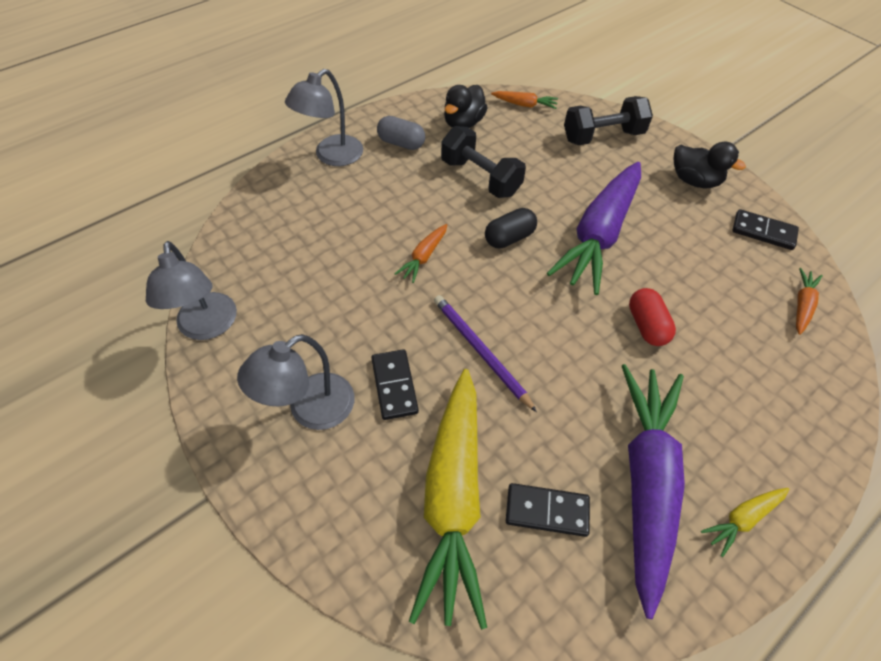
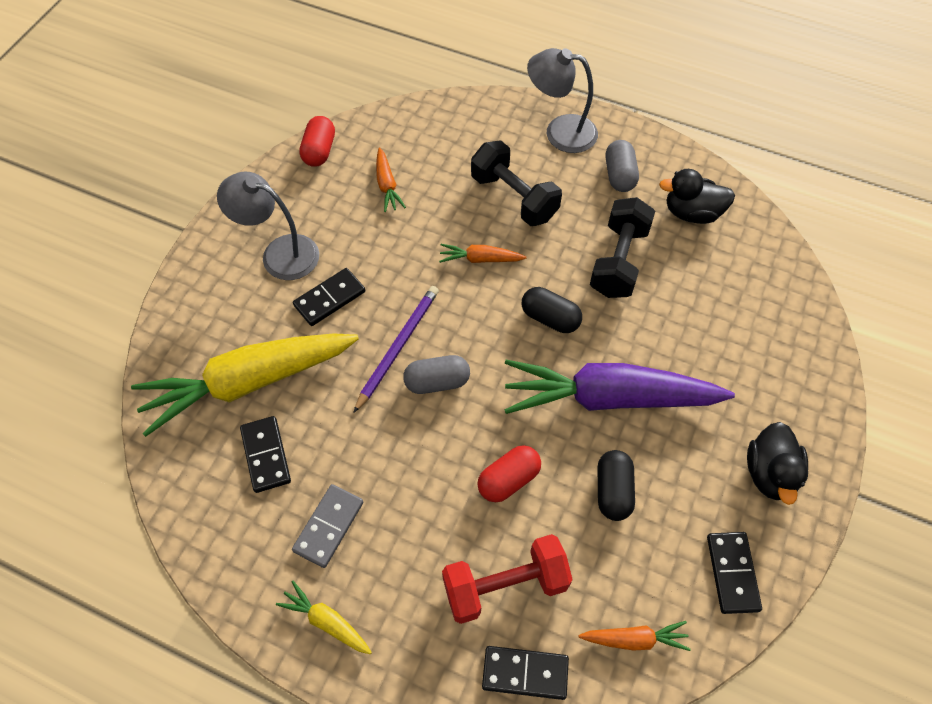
camera: 65 degrees right, 5 degrees up
(207, 327) = (319, 151): grey lamp -> red capsule
(525, 105) = (770, 256): orange carrot -> orange carrot (387, 185)
(531, 337) = (437, 382): none -> grey capsule
(602, 136) = (776, 352): black dumbbell -> black dumbbell (514, 197)
(646, 480) = (329, 526): purple carrot -> grey domino
(679, 266) = (613, 491): none -> black capsule
(740, 366) = (505, 585): none -> red dumbbell
(818, 384) = (525, 673): none -> black domino

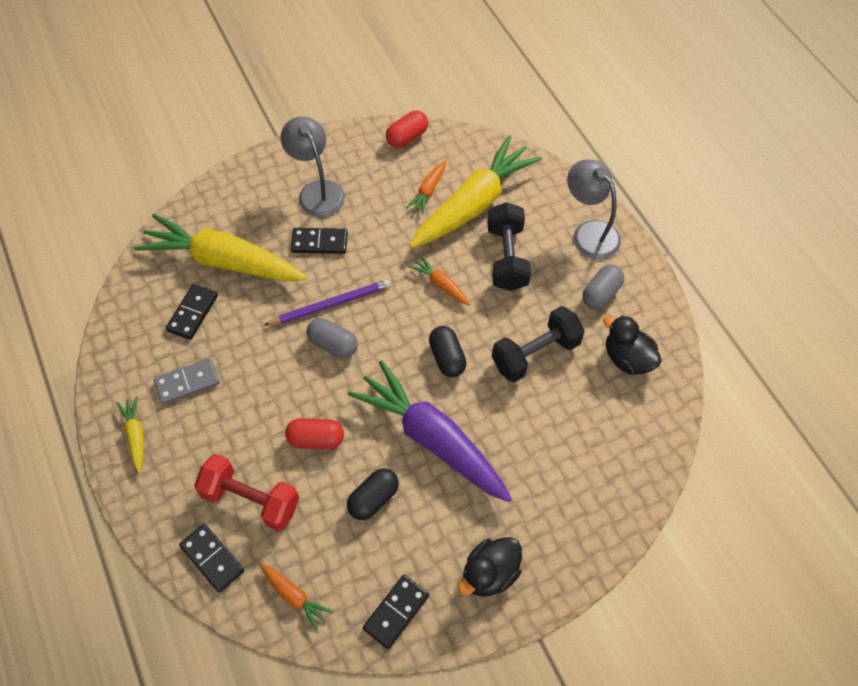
camera: 40 degrees right, 0 degrees up
(439, 170) = (474, 203): none -> yellow carrot

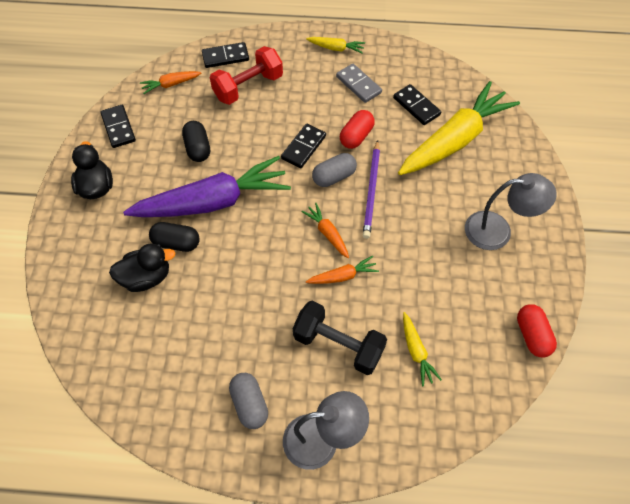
camera: 120 degrees right, 0 degrees up
(187, 383) = (358, 85): grey domino -> grey domino turned 45 degrees counterclockwise
(316, 439) = (264, 136): red capsule -> red capsule (356, 136)
(319, 242) = (438, 209): black domino -> black domino (303, 147)
(428, 191) = (452, 319): orange carrot -> orange carrot (327, 233)
(447, 358) = (271, 245): black capsule -> black capsule (176, 243)
(474, 203) = (416, 352): yellow carrot -> yellow carrot, size x0.42
(535, 354) = (230, 311): black dumbbell -> none
(627, 358) = (173, 383): black duck -> black duck (146, 277)

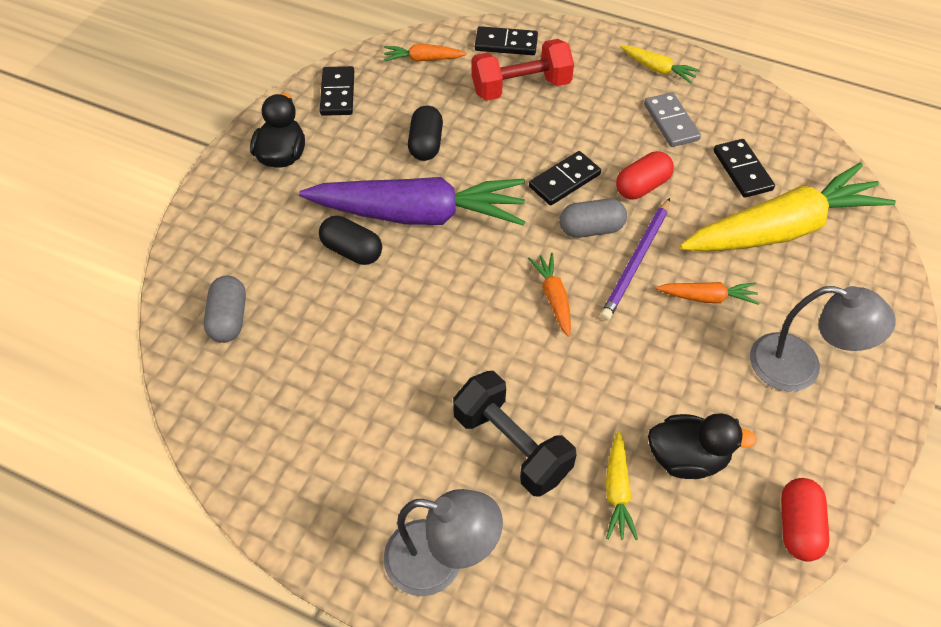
camera: 20 degrees right, 5 degrees down
(146, 277) = (298, 281): black duck -> black duck (687, 458)
(249, 404) = (363, 481): grey capsule -> grey capsule (229, 319)
(343, 276) = (553, 359): orange carrot -> orange carrot (707, 297)

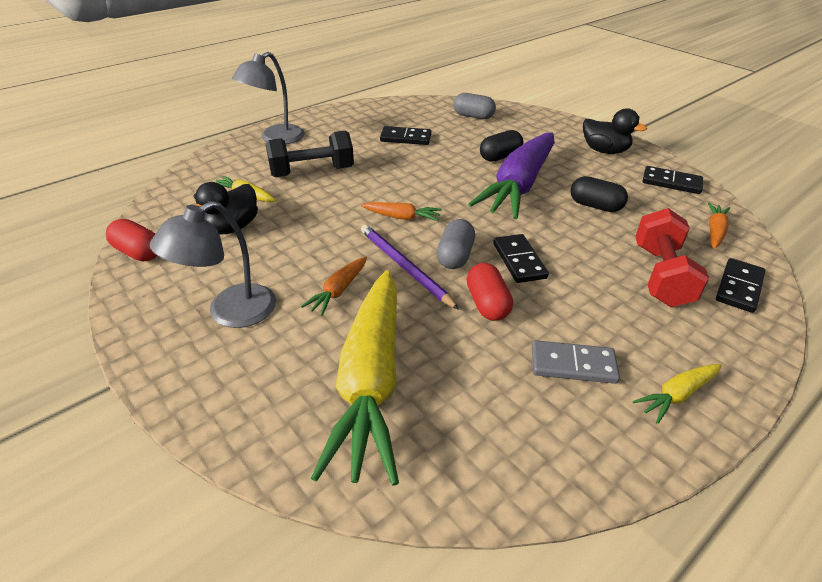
camera: 115 degrees right, 15 degrees down
(742, 170) = (469, 391): black domino -> black domino (405, 138)

